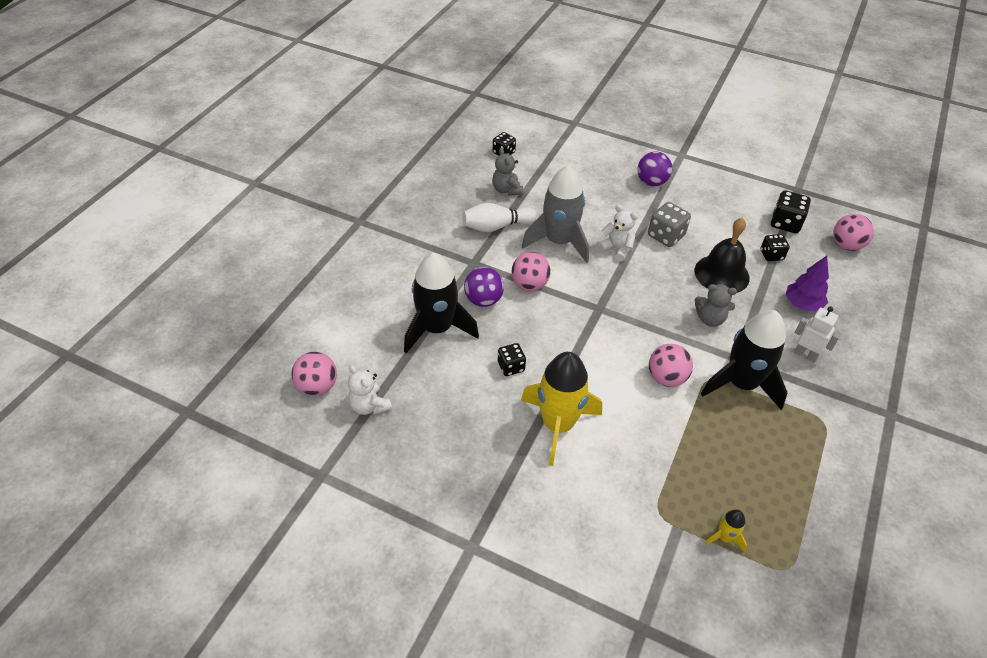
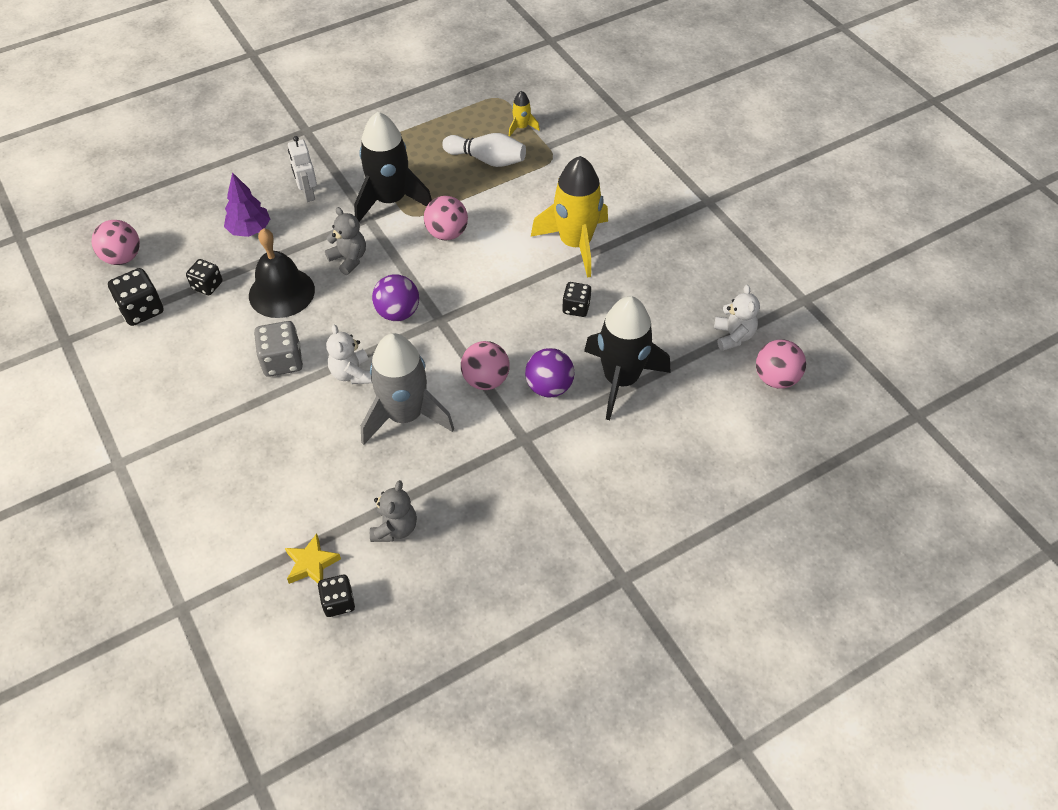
camera: 145 degrees left, 5 degrees up
(496, 226) = (457, 475): white bowling pin -> white bowling pin (487, 160)
(533, 160) = (311, 564): none -> yellow star
(651, 182) = (208, 440): purple ball -> purple ball (398, 313)

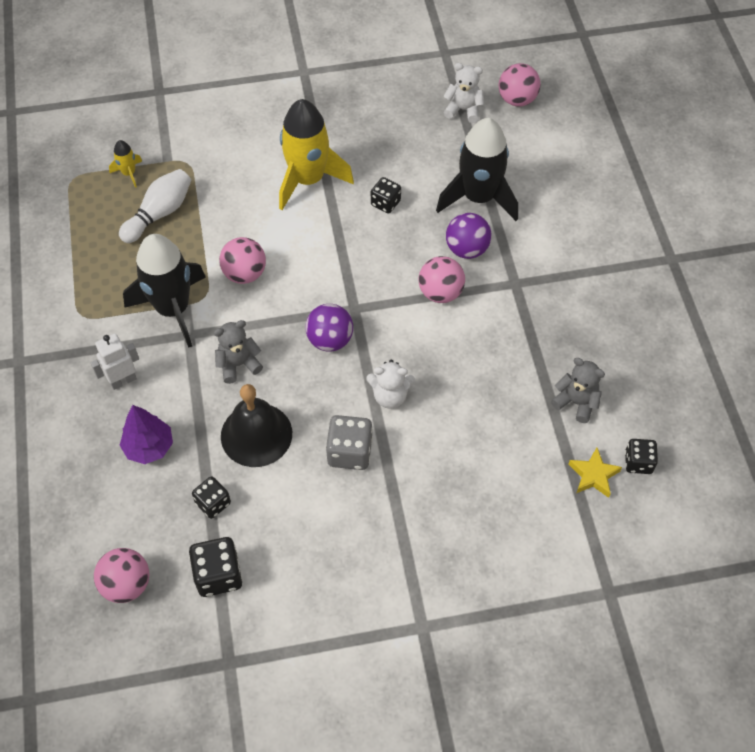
camera: 70 degrees left, 5 degrees up
(308, 194) = (123, 380): white robot -> white robot turned 150 degrees clockwise
(405, 415) = (457, 365): grey rocket -> none

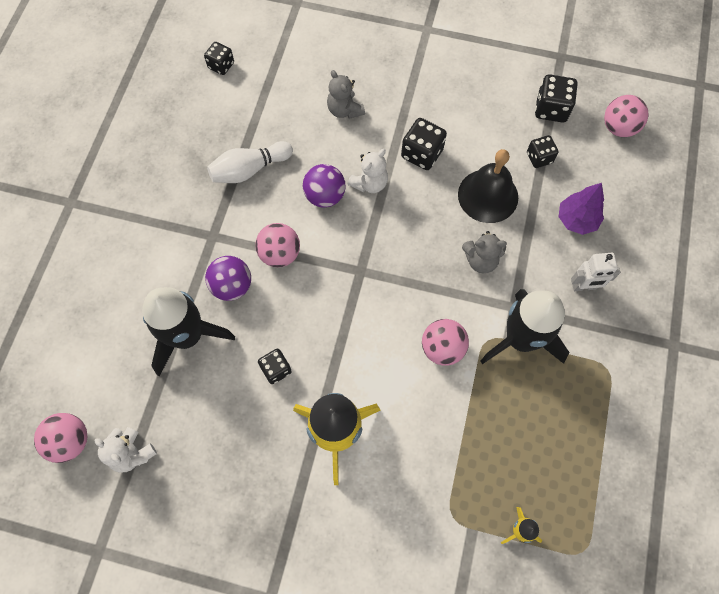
camera: 155 degrees left, 10 degrees up
(159, 213) = (501, 458): white bowling pin -> white bowling pin (249, 170)
(330, 340) = (395, 250): purple ball -> purple ball (325, 196)
(349, 452) = (422, 154): grey dice -> black dice
(390, 396) = (369, 183): white teddy bear -> white teddy bear turned 105 degrees clockwise
(576, 402) = (233, 122): grey teddy bear -> grey teddy bear (344, 110)
(593, 475) = (257, 70): yellow star -> none

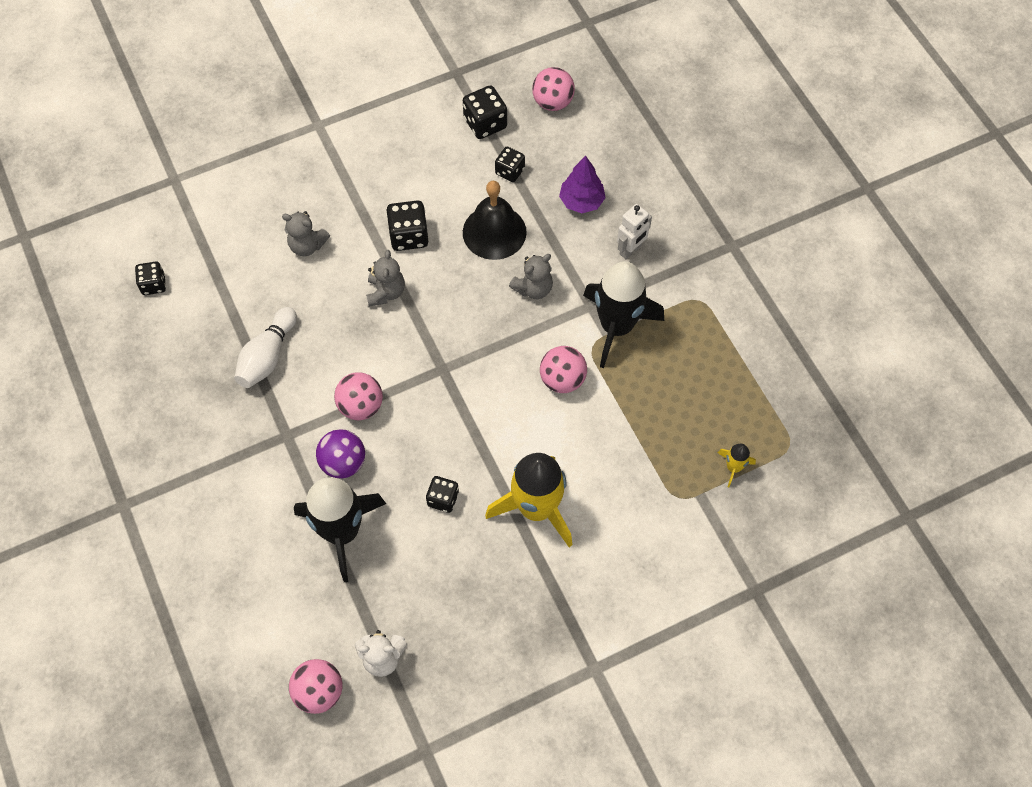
camera: 40 degrees left, 5 degrees down
(325, 196) = (356, 330): purple ball -> none
(369, 183) = (386, 292): white teddy bear -> grey teddy bear

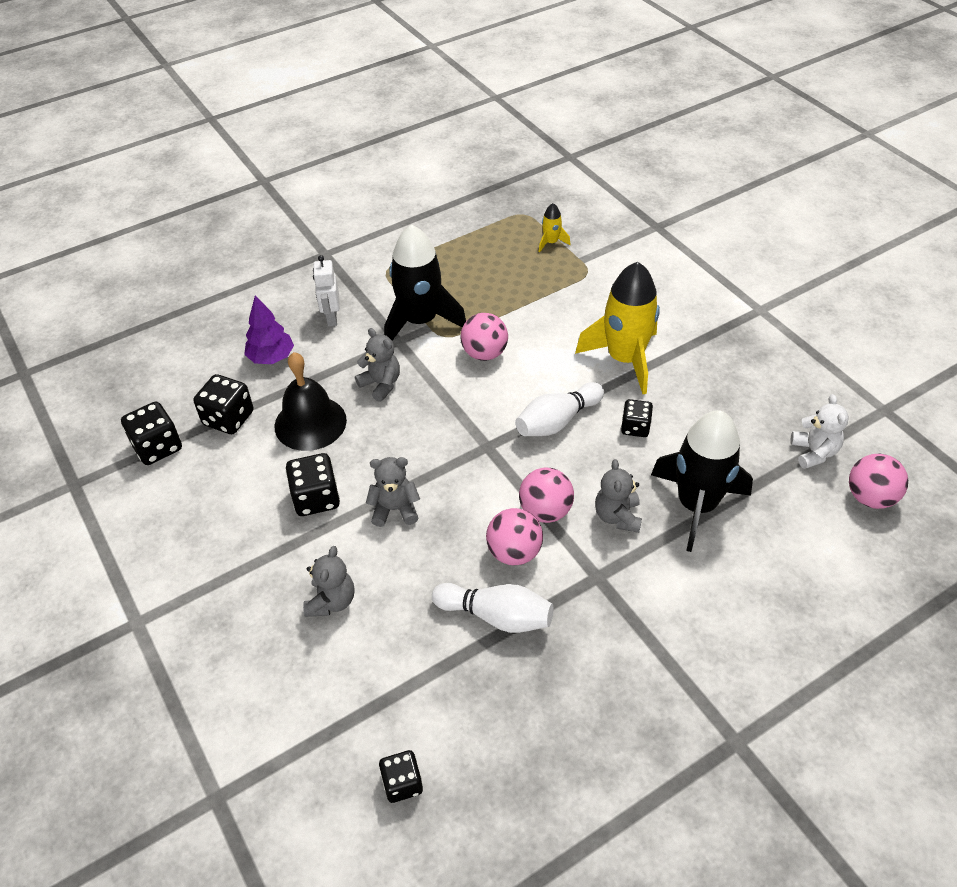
camera: 95 degrees left, 15 degrees down
(343, 463) = (617, 516): purple ball -> grey teddy bear
(462, 431) = (557, 421): none -> white bowling pin
(510, 171) = (228, 418): black dice -> black dice, size x1.52
(552, 102) = (135, 392): pink ball -> pink ball (514, 552)
(630, 250) = (331, 318): white robot -> white robot turned 135 degrees counterclockwise

